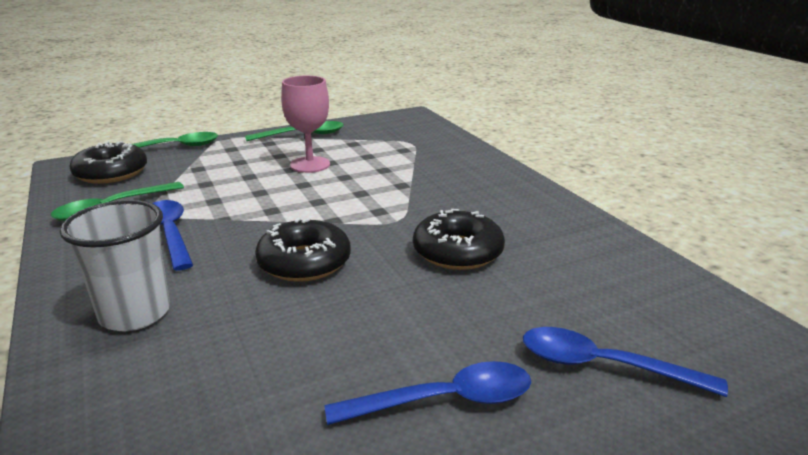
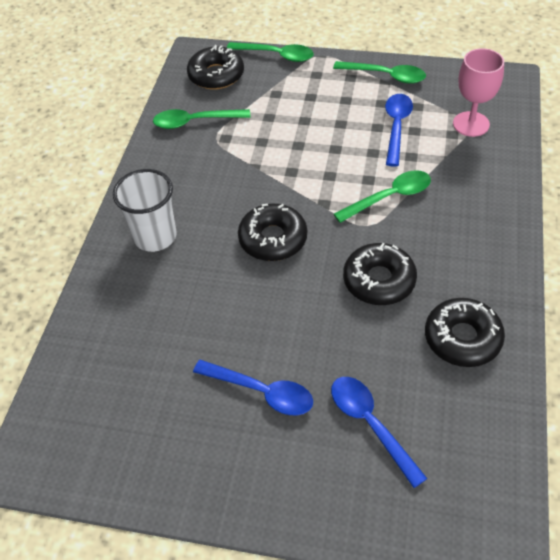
camera: 40 degrees right, 25 degrees up
(170, 233) = (214, 168): blue spoon -> blue spoon (396, 127)
(310, 165) = (359, 124): pink goblet -> pink goblet (471, 124)
(395, 197) = (389, 197): none -> green spoon
(587, 260) = (462, 338): none -> black donut

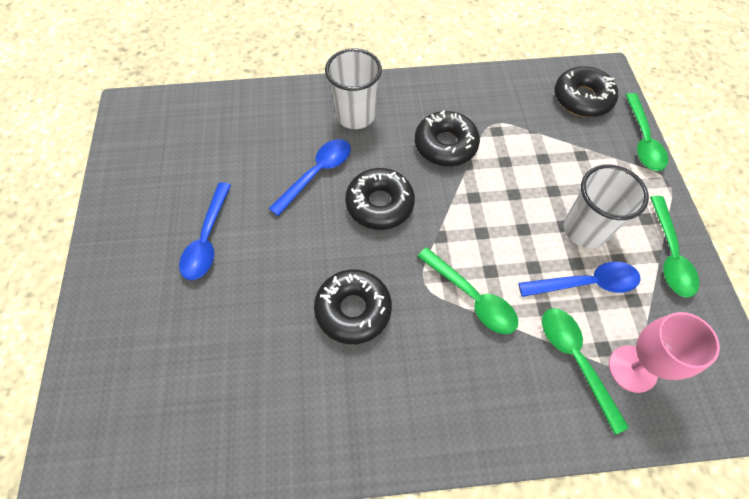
camera: 70 degrees right, 10 degrees up
(195, 122) = (507, 101): green spoon -> green spoon (575, 360)
(348, 113) = (585, 229): none -> white cup
(370, 424) = (184, 336): blue spoon -> blue spoon (317, 174)
(462, 338) = (297, 407): black donut -> black donut (445, 145)

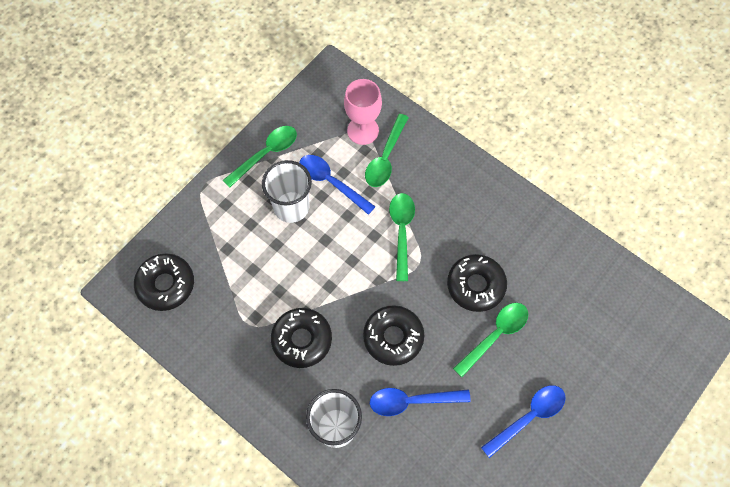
camera: 135 degrees left, 5 degrees up
(642, 140) = (176, 221): green spoon -> green spoon (495, 335)

